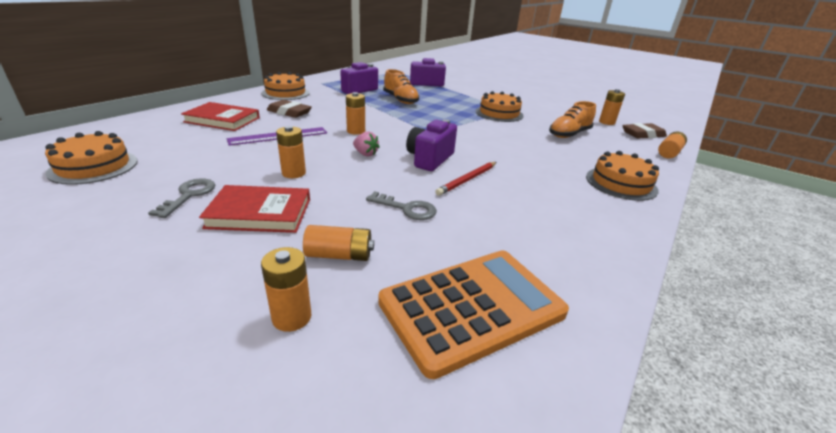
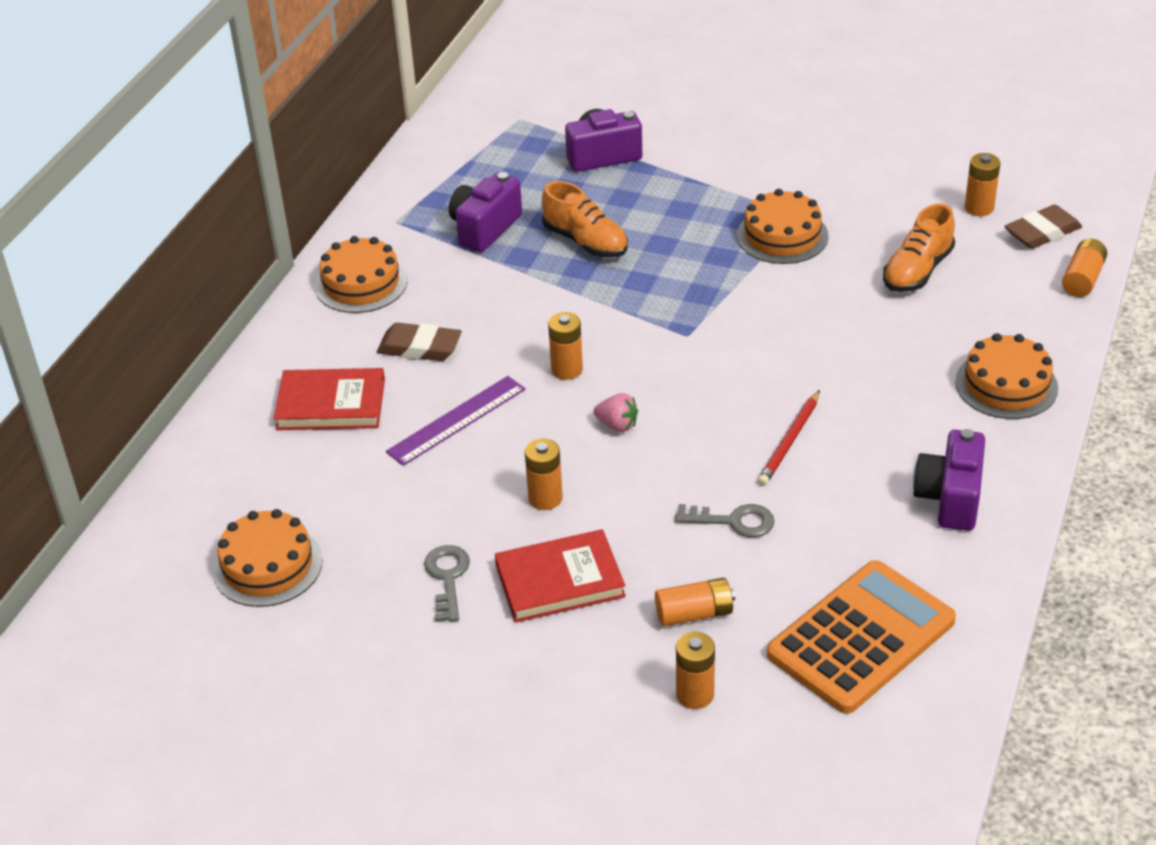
camera: 10 degrees left, 10 degrees up
(430, 159) = (717, 409): purple camera -> purple camera (950, 498)

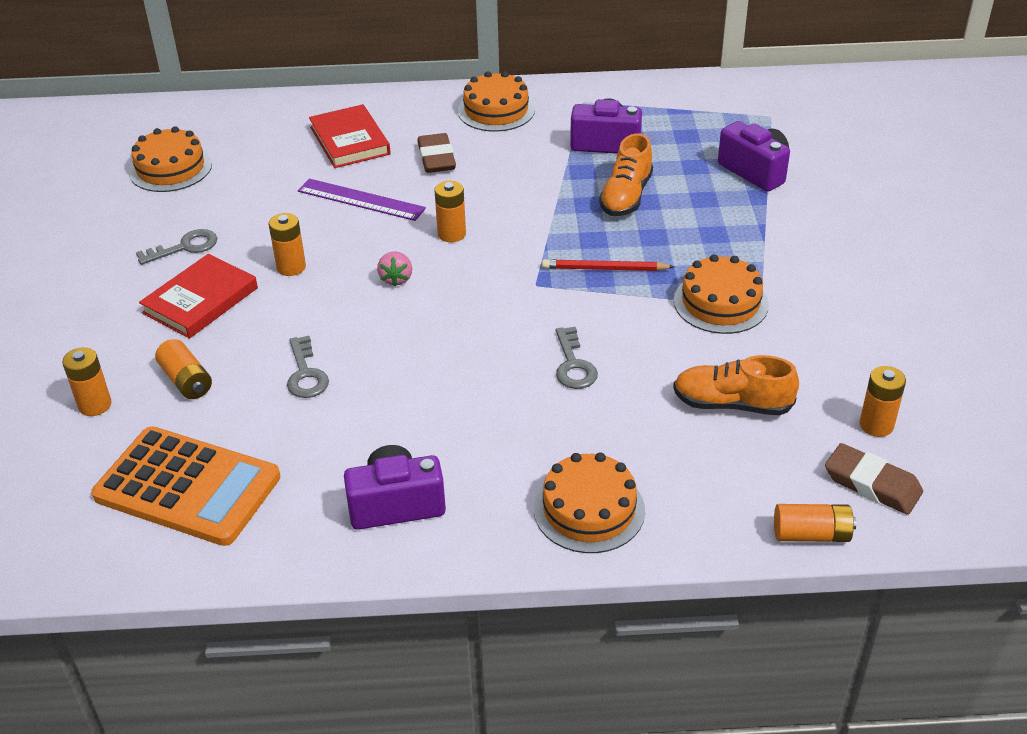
camera: 65 degrees right, 0 degrees up
(559, 580) = (200, 300): red book -> red book turned 75 degrees clockwise
(790, 441) = (425, 381): red pencil -> red pencil (604, 269)
(818, 343) = (573, 365): none -> grey key

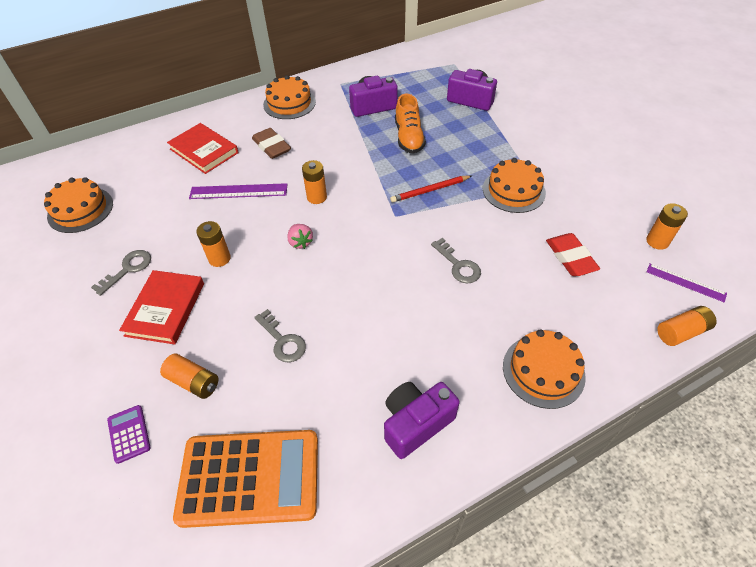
camera: 25 degrees left, 10 degrees up
(95, 405) = (129, 434): orange battery -> purple calculator
(732, 404) = (570, 257): orange shoe -> red eraser
(872, 484) = (685, 282): brown eraser -> purple ruler

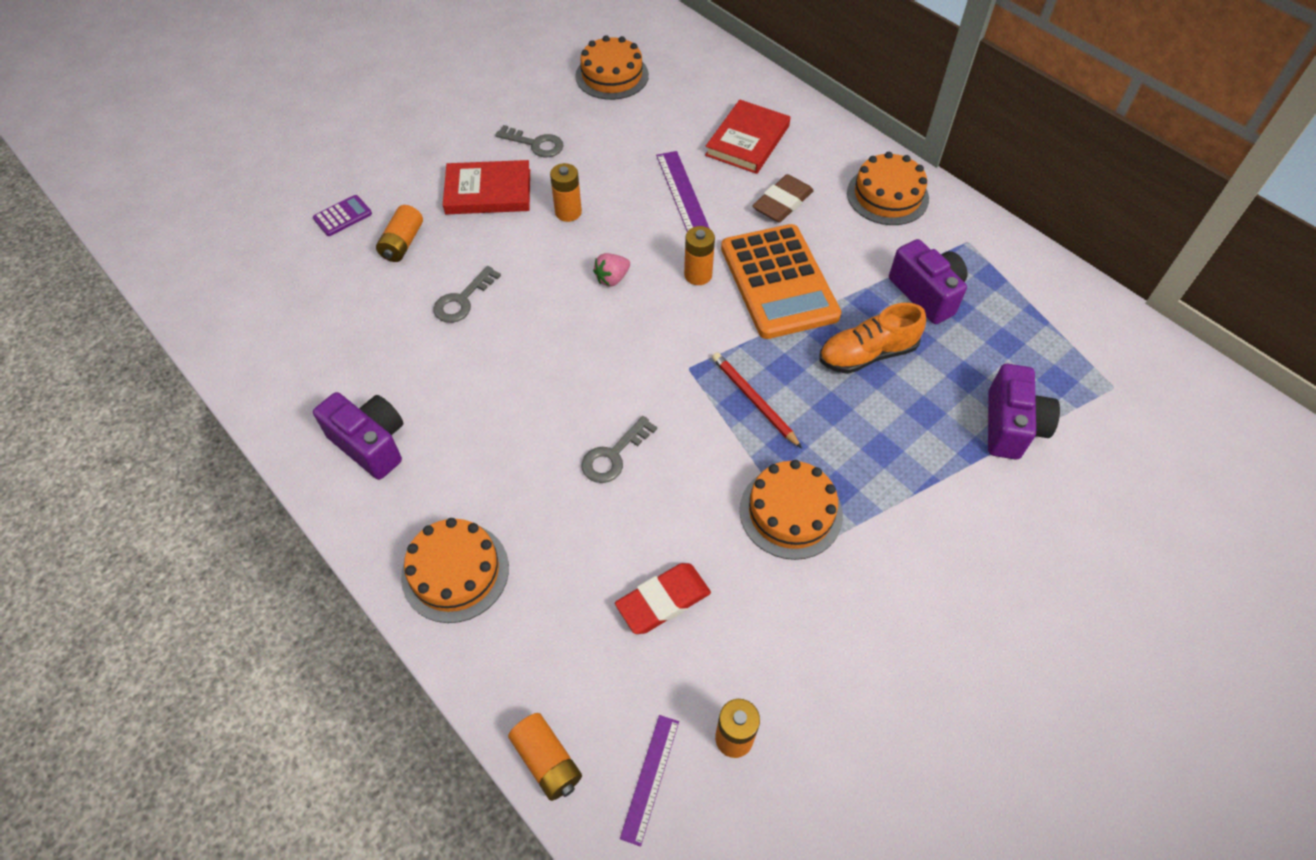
camera: 75 degrees right, 5 degrees up
(250, 478) = (303, 317): orange calculator -> orange calculator (779, 282)

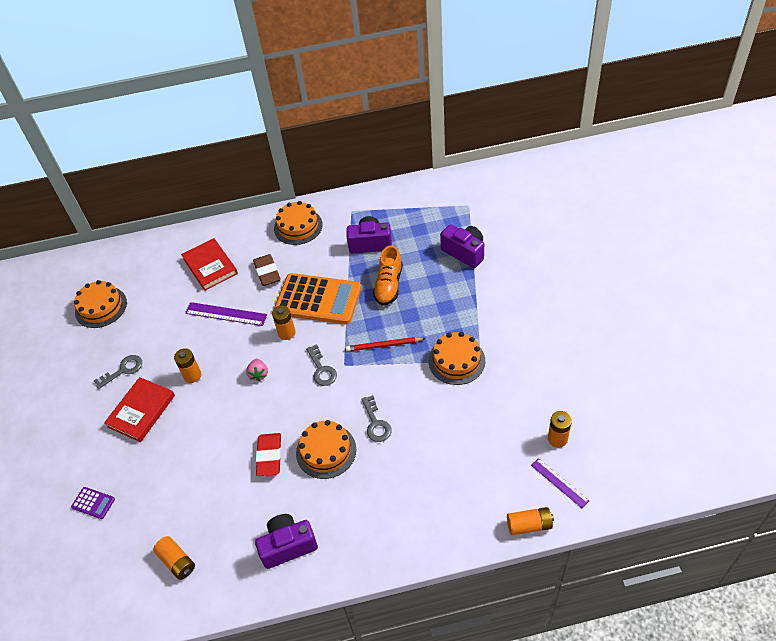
camera: 55 degrees left, 5 degrees down
(343, 216) = (93, 503): purple calculator -> purple calculator turned 120 degrees clockwise
(402, 243) = (145, 475): orange battery -> orange battery (177, 562)
(455, 572) = (400, 529): orange cake -> orange cake (326, 451)
(462, 300) = (217, 457): grey key -> grey key (321, 369)
(663, 601) = (473, 437): red eraser -> red eraser (269, 456)

